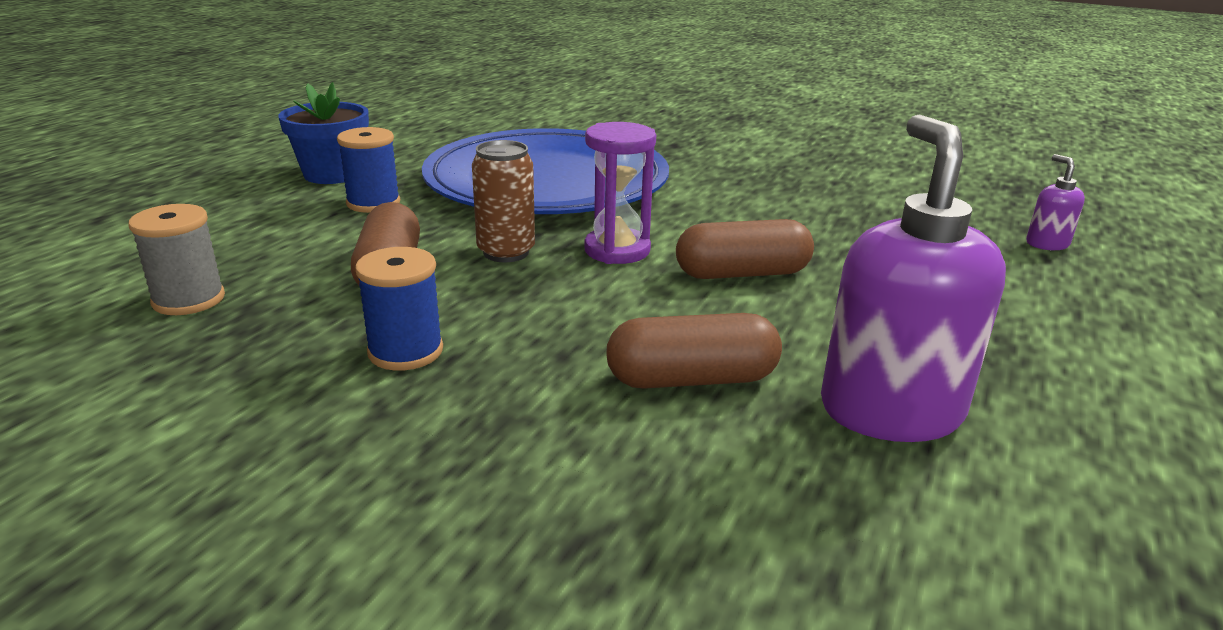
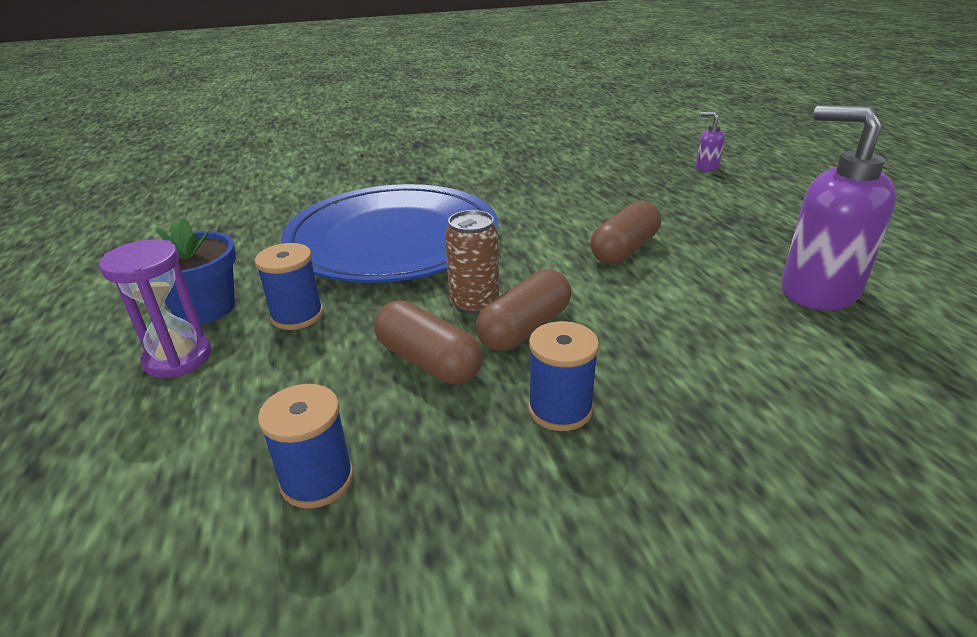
camera: 40 degrees left, 5 degrees up
(188, 300) = (317, 480): grey spool -> blue spool
(617, 250) = (535, 268): purple hourglass -> purple hourglass (178, 358)
(692, 379) = (724, 326): brown capsule -> brown capsule (525, 329)

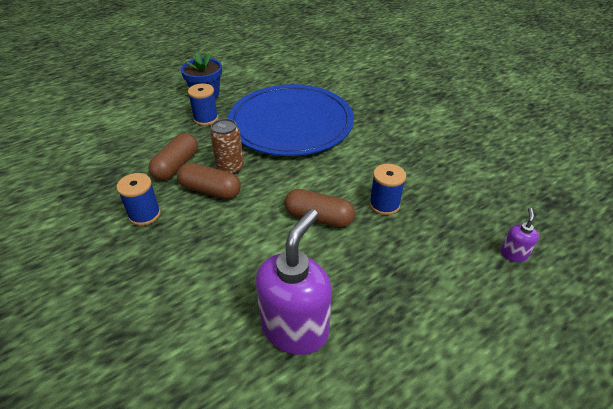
camera: 70 degrees right, 10 degrees up
(178, 358) = (168, 102): purple hourglass -> none
(317, 480) = (99, 158): blue spool -> blue spool (384, 204)

